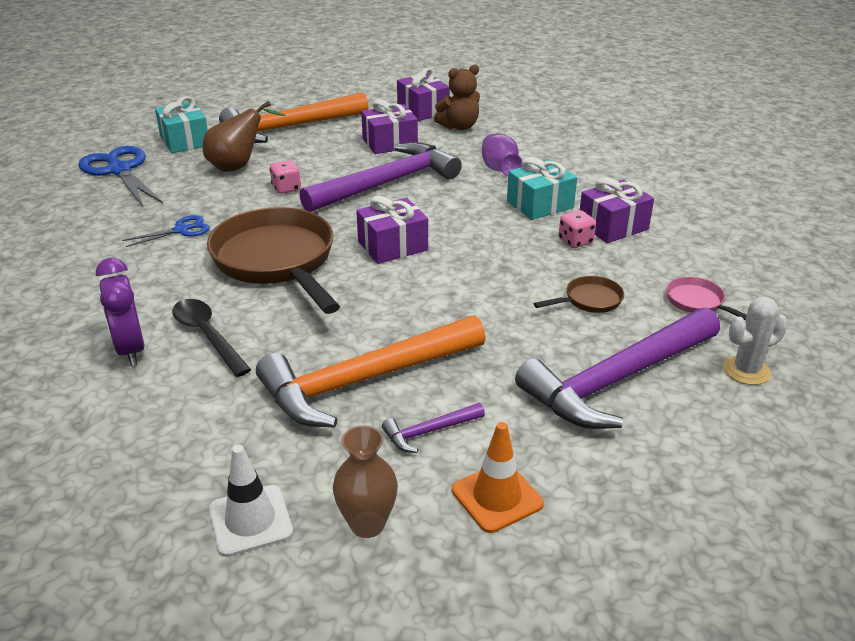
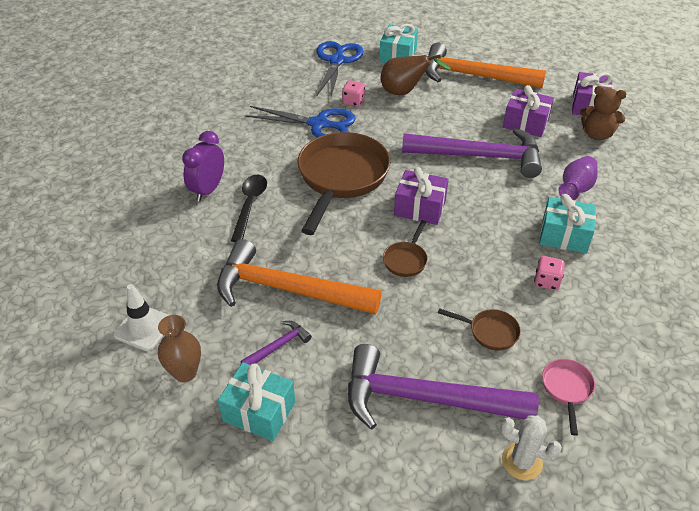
camera: 45 degrees right, 10 degrees up
(181, 230) = (318, 124): blue scissors -> blue scissors, size x1.85
(286, 188) = (412, 125): pink dice -> pink dice (353, 102)
(429, 431) = (278, 346): purple hammer -> purple hammer turned 120 degrees clockwise
(441, 290) = (406, 260): none -> brown pan
(497, 497) = (259, 411): orange traffic cone -> turquoise gift
(613, 226) = (594, 287): purple gift -> none

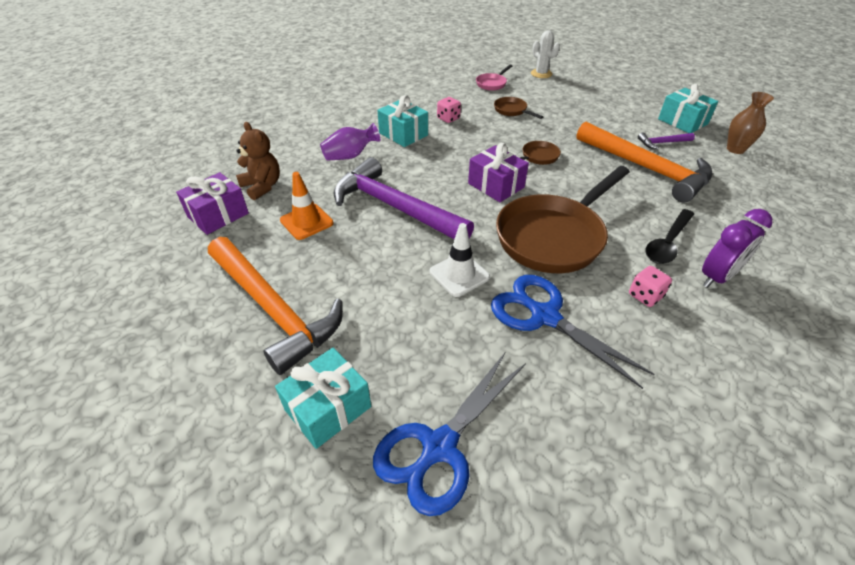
camera: 150 degrees left, 0 degrees up
(144, 328) = (774, 181): white traffic cone -> white traffic cone (459, 274)
(353, 102) = (473, 336): pink dice -> pink dice (645, 296)
(405, 92) = (390, 321): brown pear -> none
(425, 399) = (575, 100): purple hammer -> none
(525, 123) = (306, 222): purple gift -> orange traffic cone

